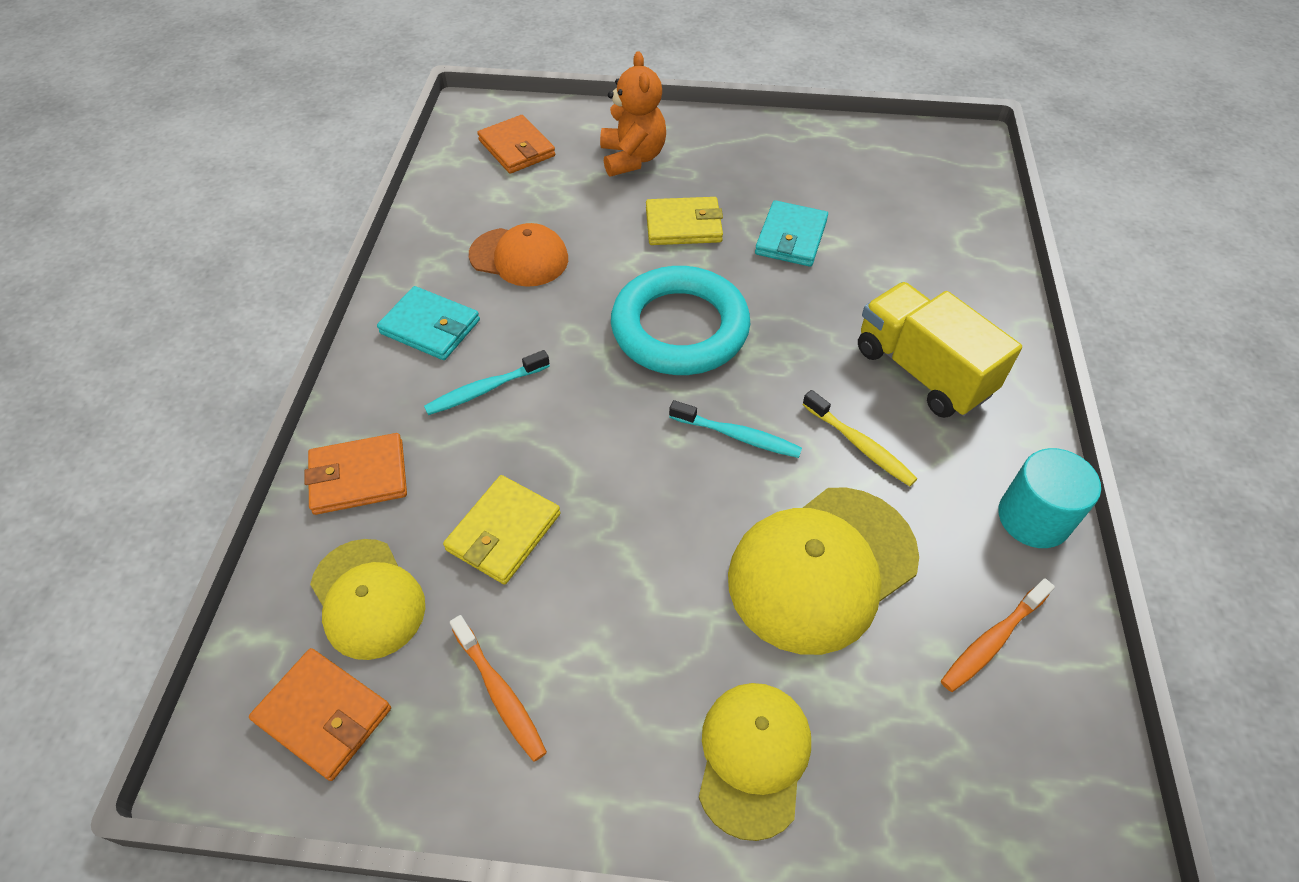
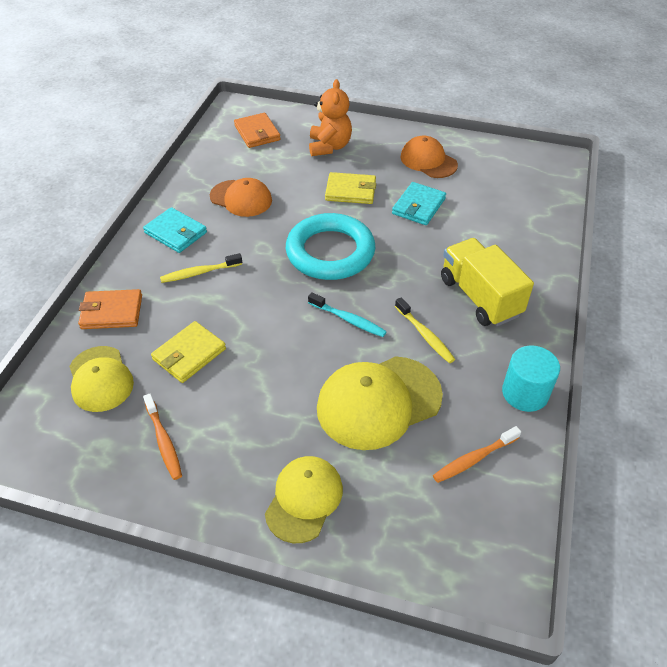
camera: 10 degrees right, 5 degrees down
(323, 715) = (60, 437): orange wallet -> none
(485, 389) = (199, 273): turquoise toothbrush -> yellow toothbrush
(784, 164) = (428, 161): none -> orange cap

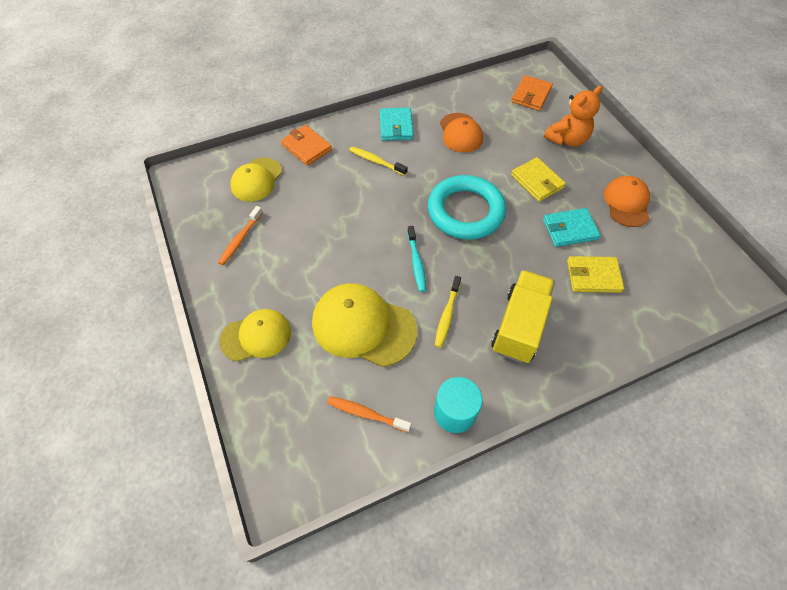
camera: 50 degrees right, 10 degrees up
(189, 354) = (310, 204): yellow wallet -> yellow wallet (593, 276)

